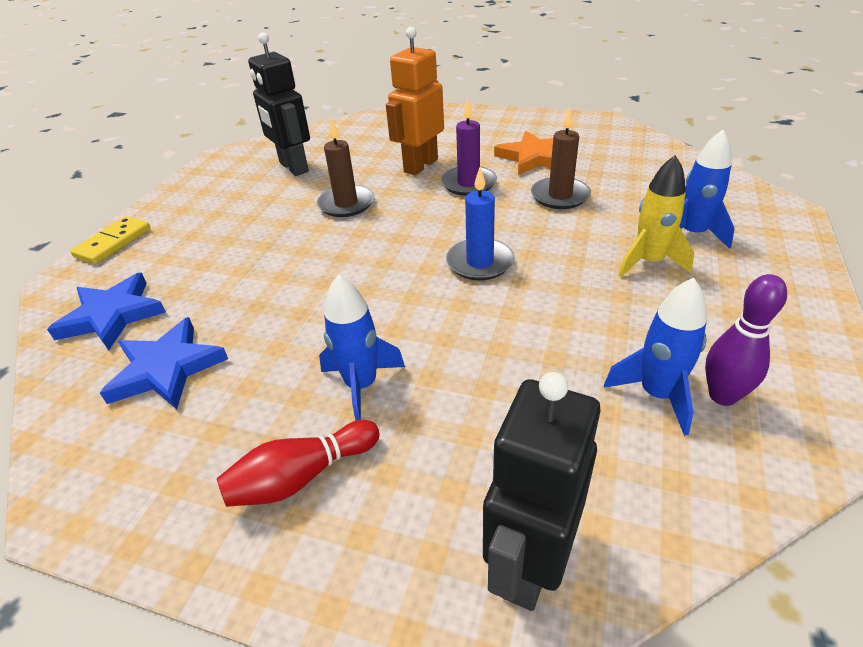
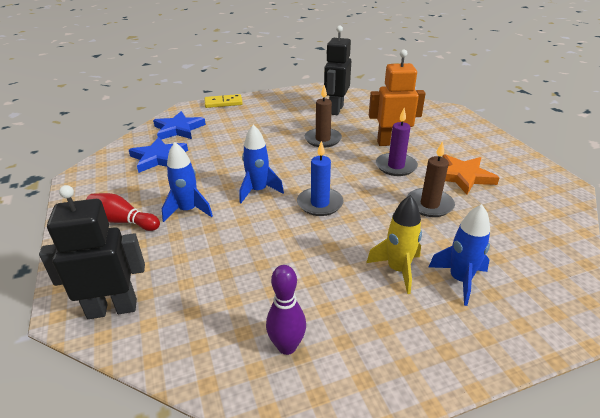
camera: 50 degrees right, 5 degrees down
(656, 395) = (263, 316): blue rocket -> blue rocket (258, 191)

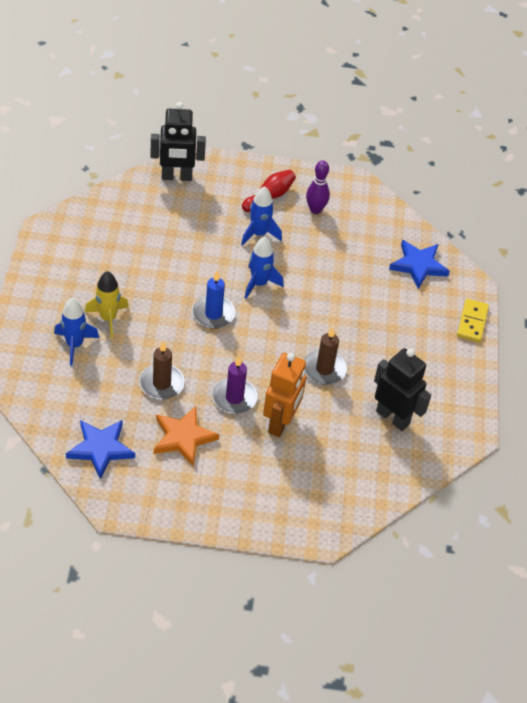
camera: 110 degrees right, 15 degrees up
(112, 308) = (176, 177): black robot -> black robot turned 75 degrees clockwise
(158, 158) = (361, 237): blue star -> blue star (101, 449)
(287, 346) = (91, 238): purple bowling pin -> purple bowling pin (315, 210)

